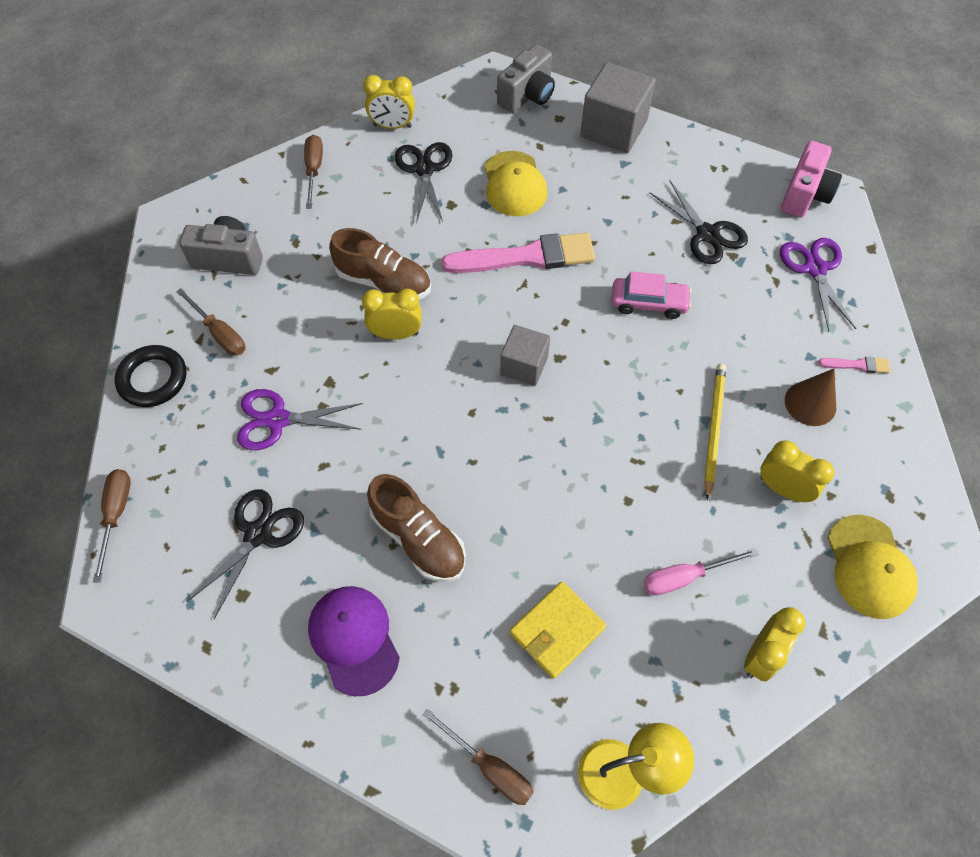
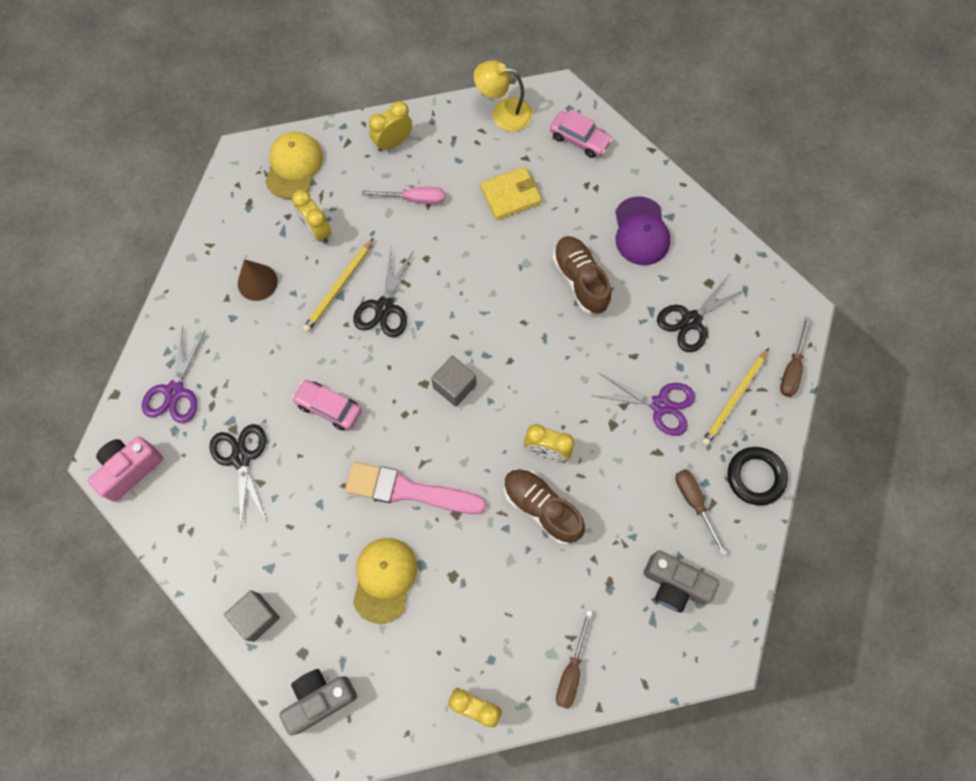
camera: 160 degrees left, 10 degrees up
(188, 455) = (734, 399): none -> yellow pencil
(424, 169) = (462, 631): black scissors -> black scissors (384, 307)
(489, 767) = (579, 139): brown screwdriver -> pink car
(613, 129) = (256, 617): grey cube -> grey cube, size x0.62
(857, 365) = (202, 299): pink brush -> none

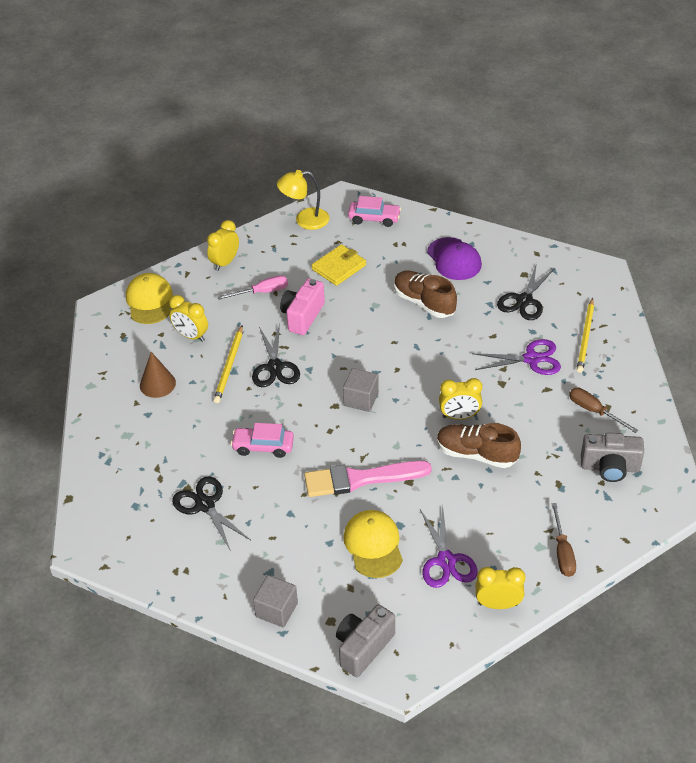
camera: 20 degrees left, 25 degrees down
(130, 469) = (109, 545): pink camera -> pink camera (302, 316)
(174, 392) = (122, 479): purple scissors -> purple scissors (446, 561)
(755, 477) = (630, 379): black ring -> none
(792, 368) = (617, 306): brown screwdriver -> none

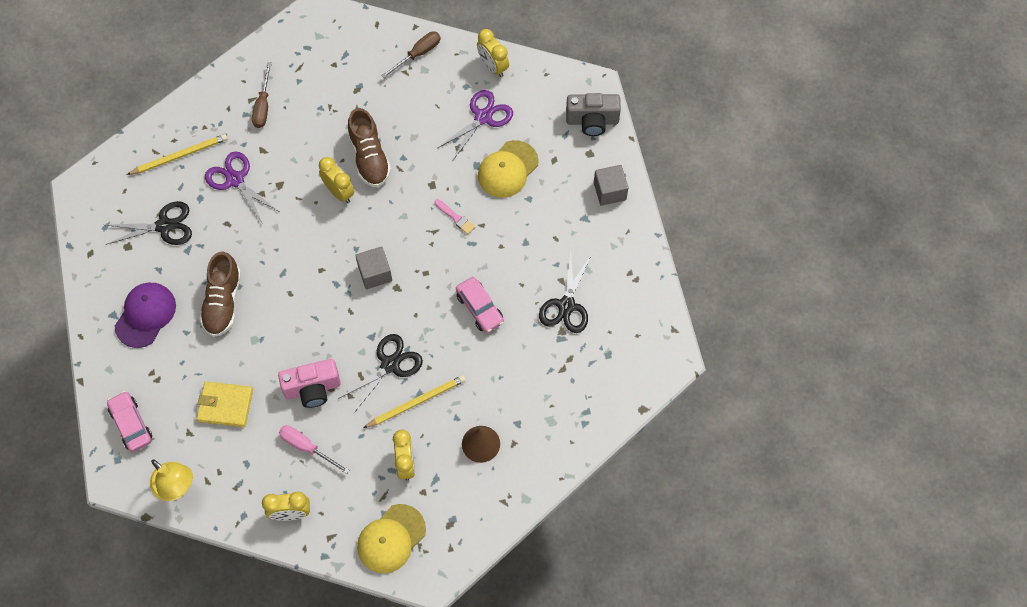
camera: 130 degrees left, 20 degrees up
(361, 479) = (455, 218): pink brush -> pink brush, size x0.43
(610, 467) = (315, 66): grey camera -> none

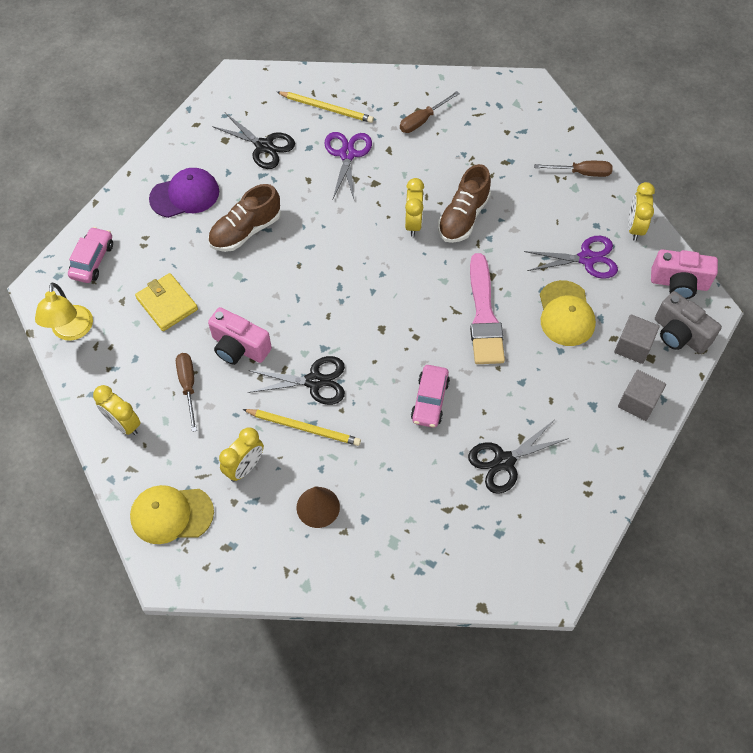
camera: 45 degrees right, 5 degrees down
(307, 447) = (188, 386): pink screwdriver -> brown screwdriver
(375, 273) = (376, 304): grey cube -> grey cube (633, 346)
(455, 218) = (484, 315): pink brush -> pink brush, size x2.35
(507, 169) = (566, 314): yellow cap -> yellow cap turned 90 degrees counterclockwise
(559, 84) = (679, 283): none -> pink camera

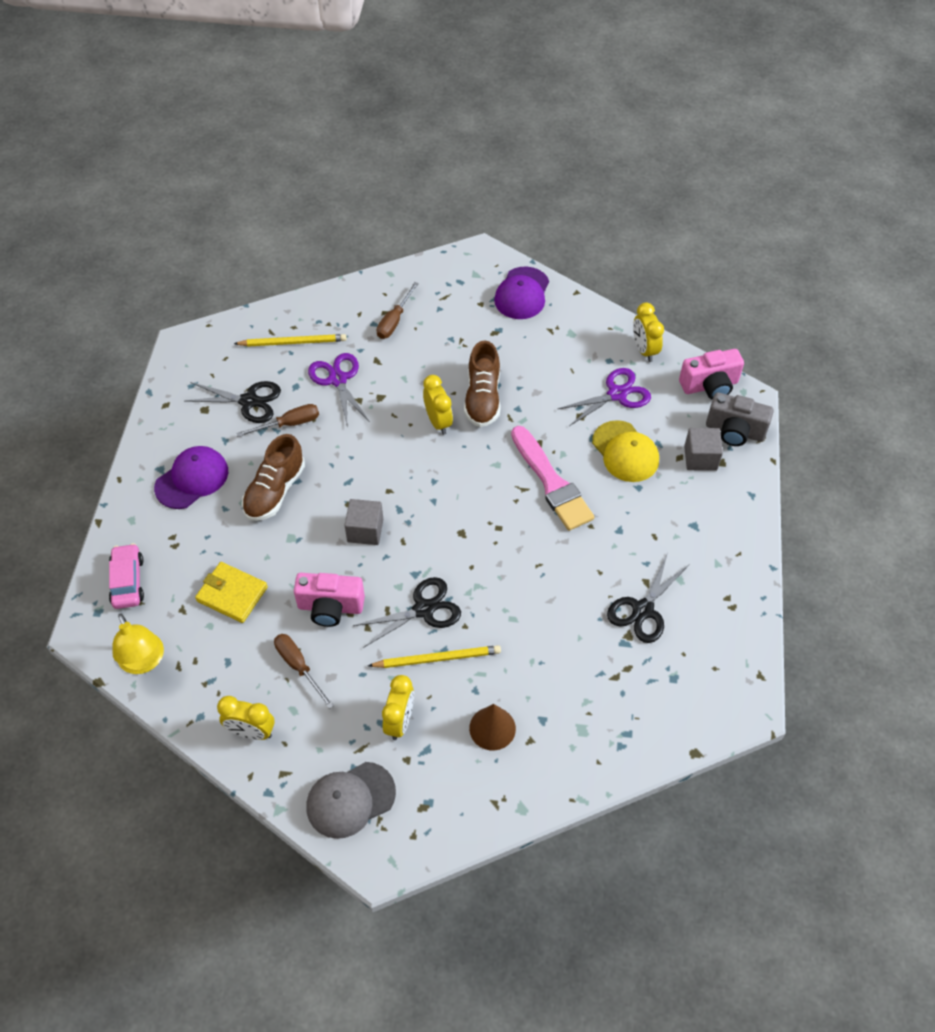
camera: 25 degrees left, 5 degrees down
(171, 514) = (350, 800): yellow cap -> grey cap
(430, 400) = (544, 582): pink car -> none
(549, 135) = (522, 293): none -> purple cap
(581, 173) = (570, 317): brown screwdriver -> brown screwdriver (289, 424)
(638, 402) = (731, 506): grey cube -> grey cube (365, 530)

